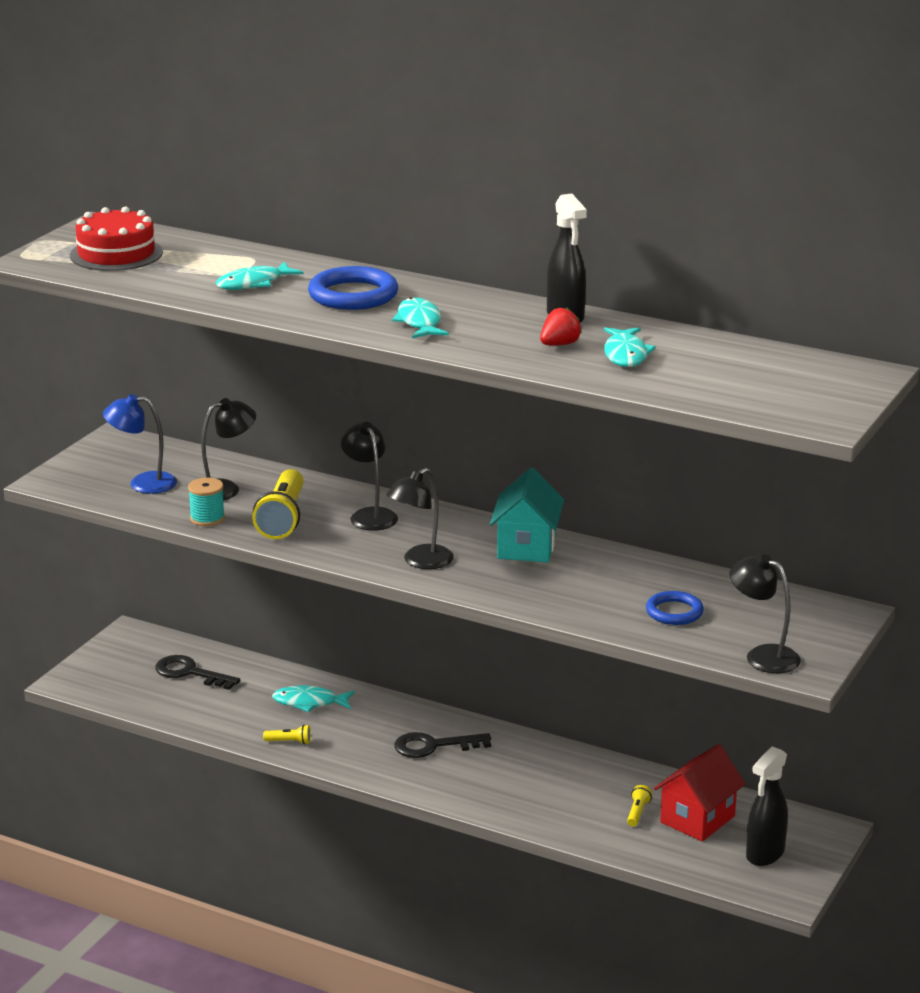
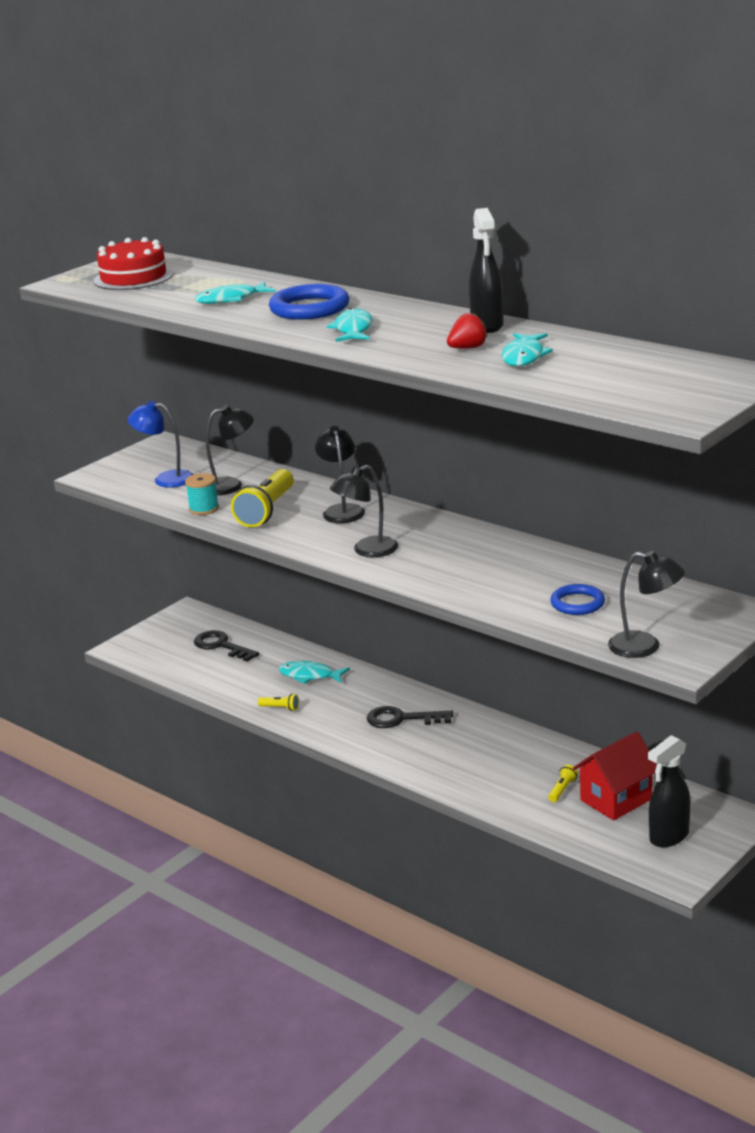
camera: 15 degrees right, 0 degrees up
(526, 547) = (467, 541): turquoise house -> none
(762, 656) = (645, 647): black lamp -> black lamp turned 150 degrees clockwise

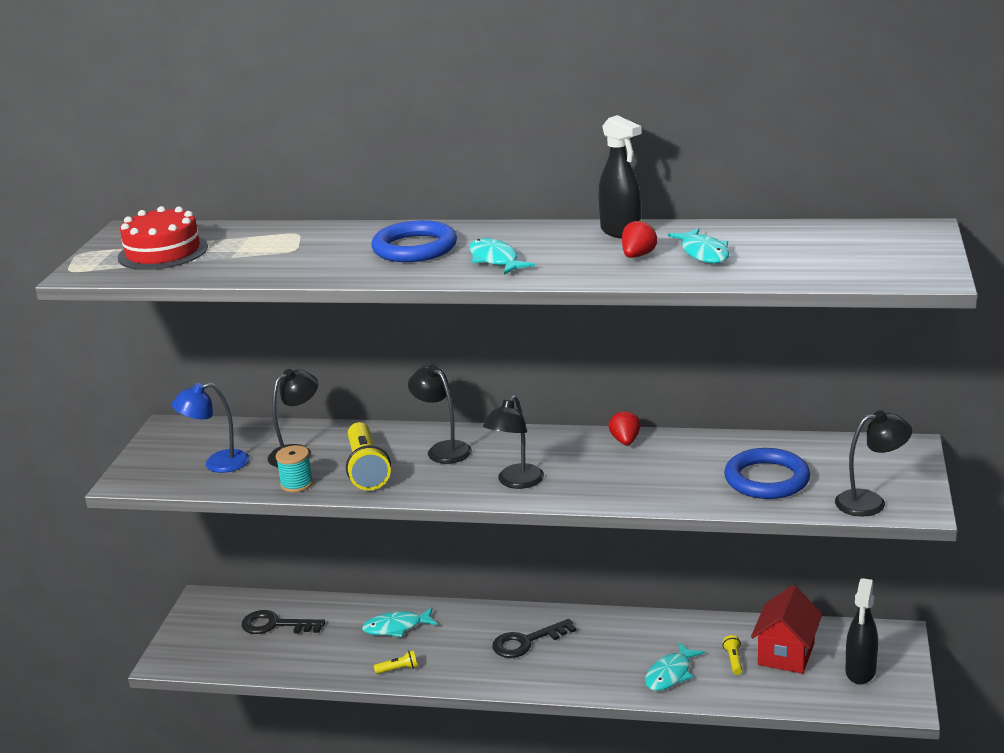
camera: 30 degrees left, 0 degrees up
(231, 299) = (314, 254): turquoise fish -> turquoise fish (670, 674)
(496, 541) = (625, 441): none -> red strawberry
(577, 603) = (767, 479): blue ring -> blue ring, size x1.60

